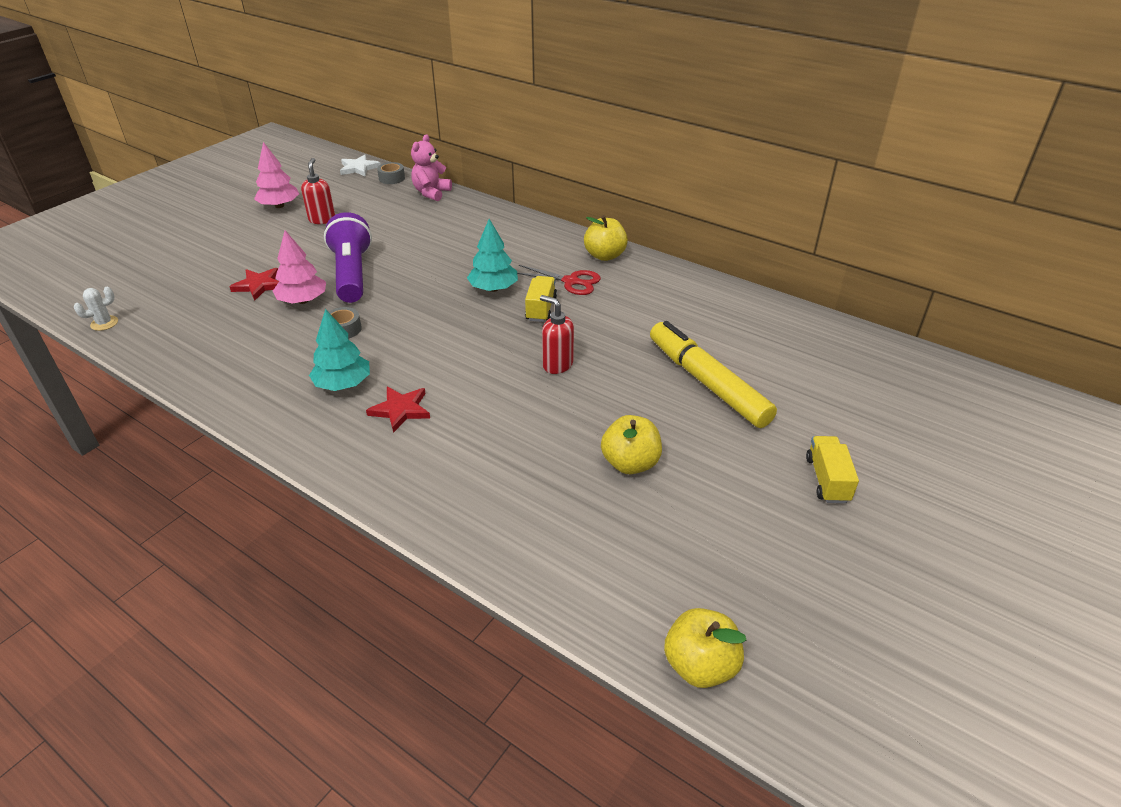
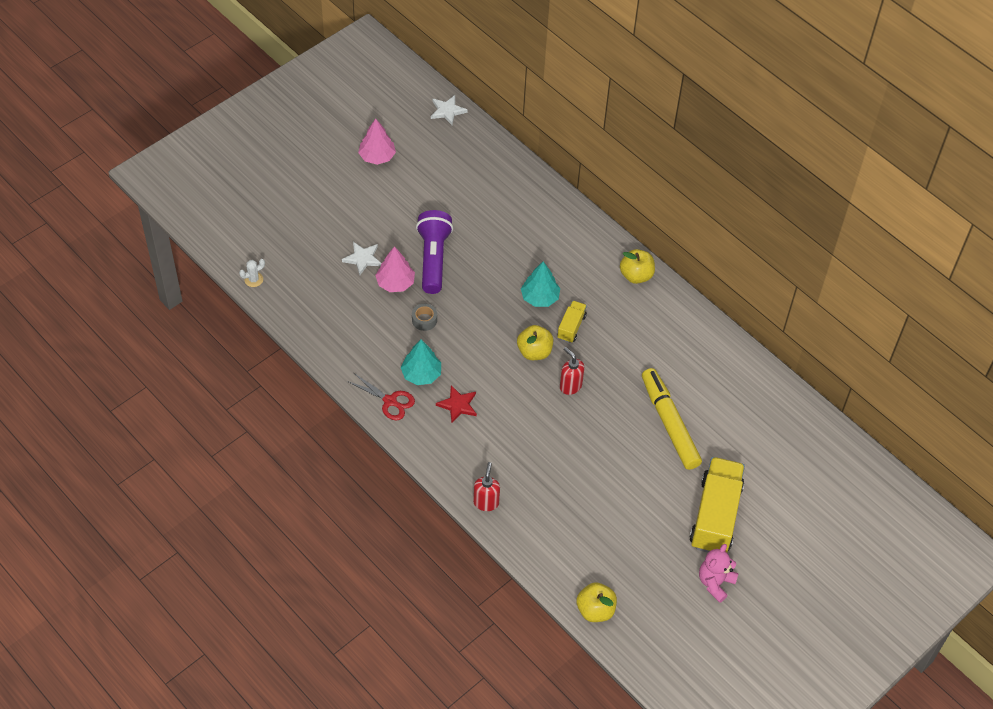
camera: 10 degrees right, 15 degrees up
(259, 285) = (363, 259): red star -> white star
(322, 219) = (412, 183): red soap dispenser -> red soap dispenser (486, 502)
(392, 178) = (475, 133): grey tape -> none
(431, 193) = (507, 162): pink teddy bear -> pink teddy bear (715, 583)
(571, 281) = (601, 301): red scissors -> red scissors (390, 401)
(630, 463) = (596, 478): yellow apple -> yellow apple (534, 352)
(827, 480) = (715, 516): yellow truck -> yellow truck, size x2.06

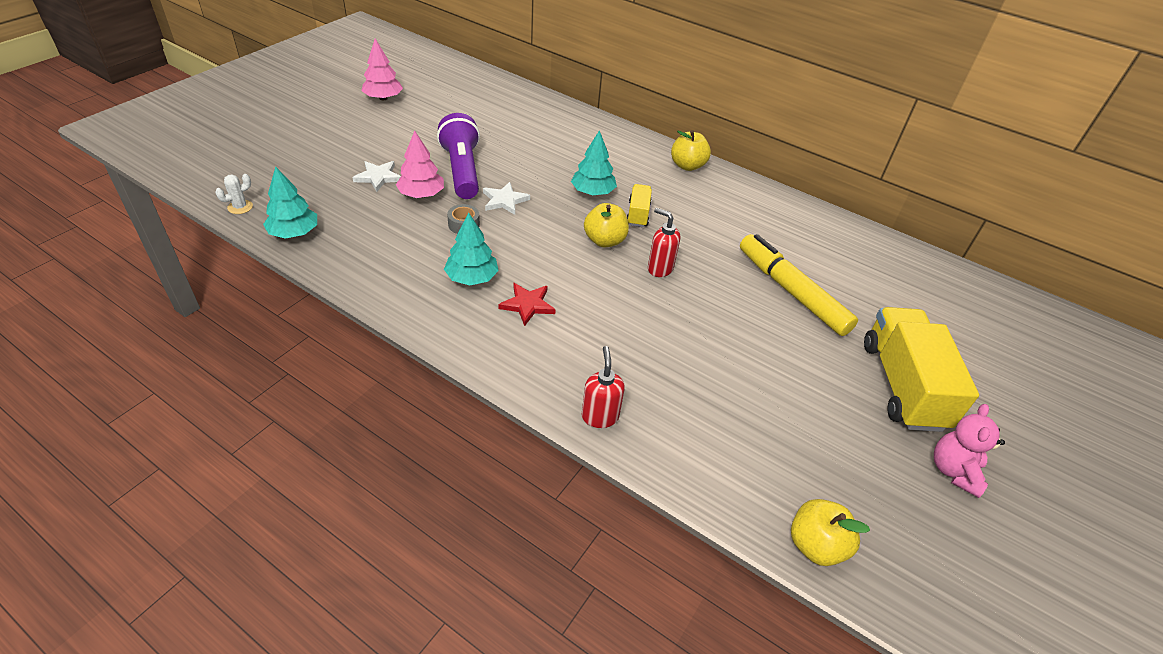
camera: 15 degrees left, 10 degrees down
(293, 312) = (294, 233): none -> turquoise tree
(390, 401) = (436, 311): red scissors -> none
(447, 111) = (451, 64): white star -> white star (504, 200)

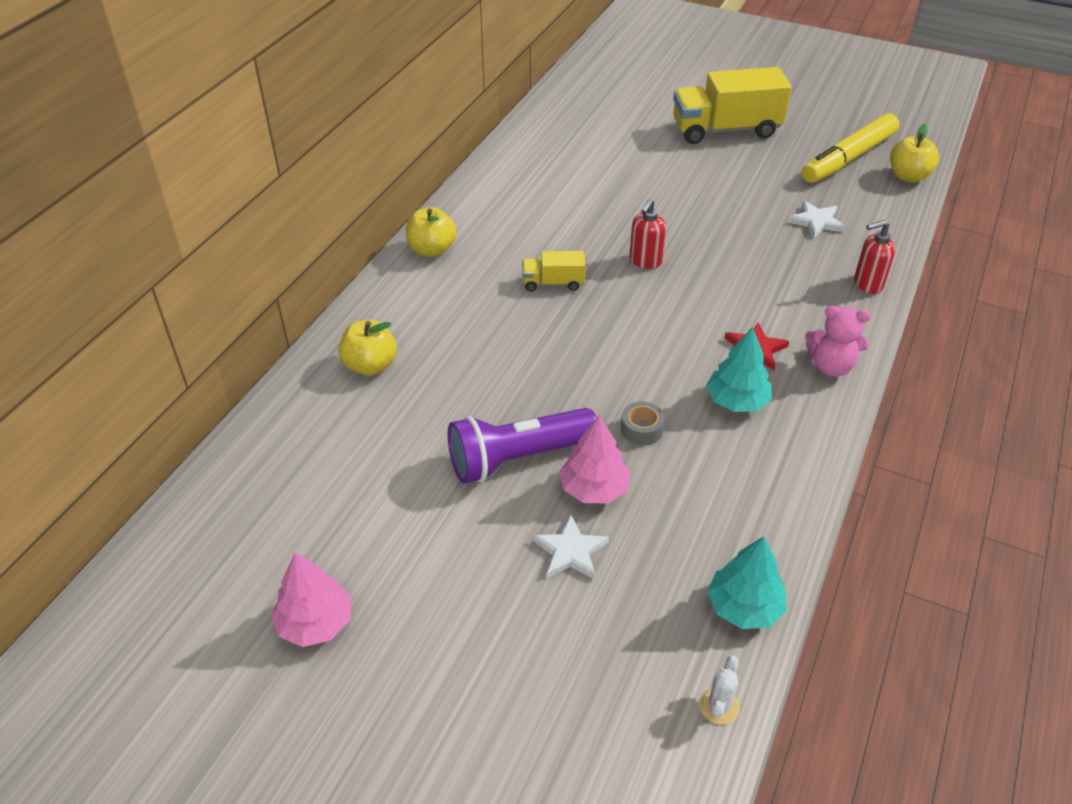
camera: 95 degrees left, 0 degrees up
(240, 207) = (719, 706): white cactus -> white cactus turned 75 degrees clockwise
(504, 200) = (573, 400): white star -> white star (816, 222)
(592, 192) = (522, 323): turquoise tree -> none
(604, 240) = (616, 304): yellow apple -> yellow apple (370, 365)
(791, 291) = (637, 179): yellow marker -> yellow marker (848, 158)
(954, 471) = (799, 116): pink teddy bear -> pink teddy bear (830, 366)

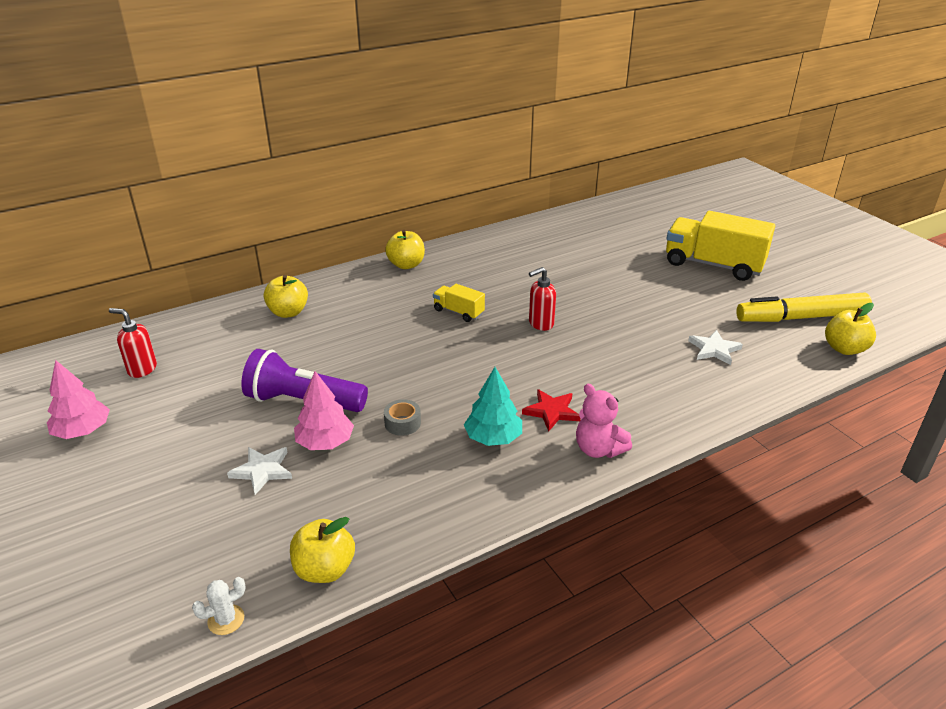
camera: 35 degrees right, 10 degrees down
(744, 607) = (325, 569): turquoise tree -> yellow apple
(867, 284) = (705, 408): red soap dispenser -> red soap dispenser (142, 369)

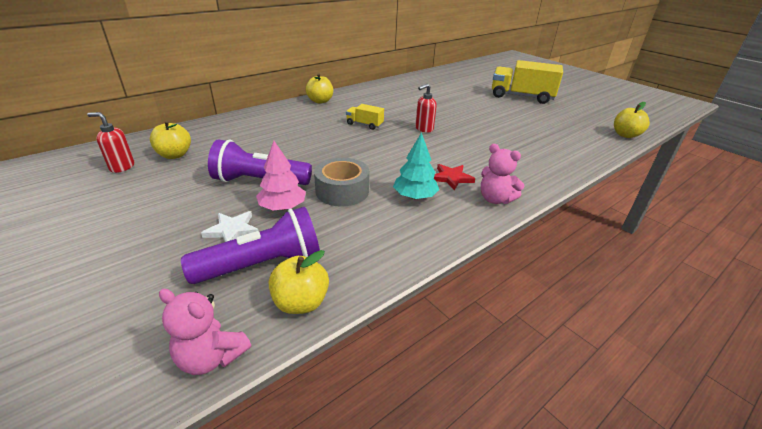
camera: 10 degrees left, 0 degrees up
(83, 431) = (67, 211): pink tree -> none
(226, 620) = (211, 357): white cactus -> pink teddy bear
(288, 312) = (239, 128): yellow apple -> yellow apple (175, 155)
(291, 519) = (263, 265): none -> purple flashlight
(402, 423) = (342, 191): grey tape -> grey tape, size x1.87
(714, 349) = (545, 138): white star -> none
(801, 317) = (589, 120): yellow marker -> none

